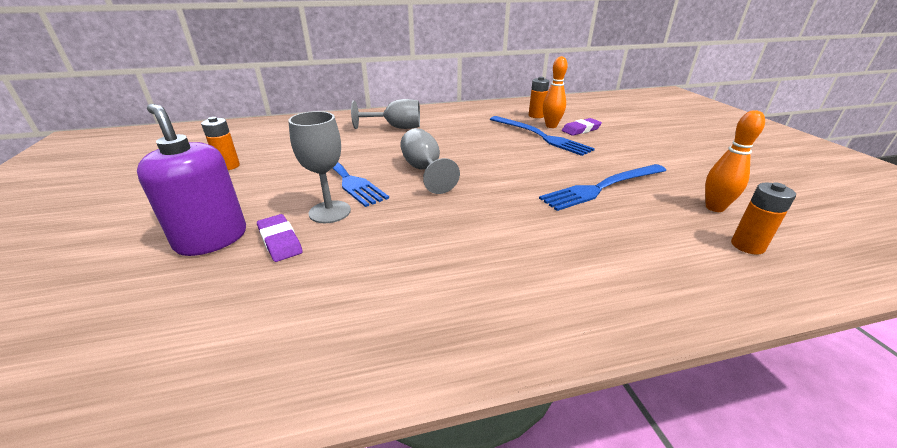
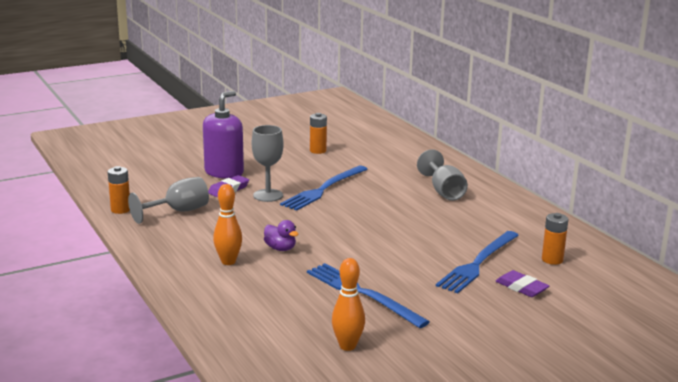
camera: 75 degrees right, 10 degrees down
(424, 170) = (351, 216): grey goblet -> grey goblet (178, 211)
(492, 220) = (280, 248): none -> purple duck
(551, 126) = (519, 269): orange bowling pin -> orange bowling pin (228, 261)
(747, 246) = (283, 350): orange battery -> orange battery (120, 210)

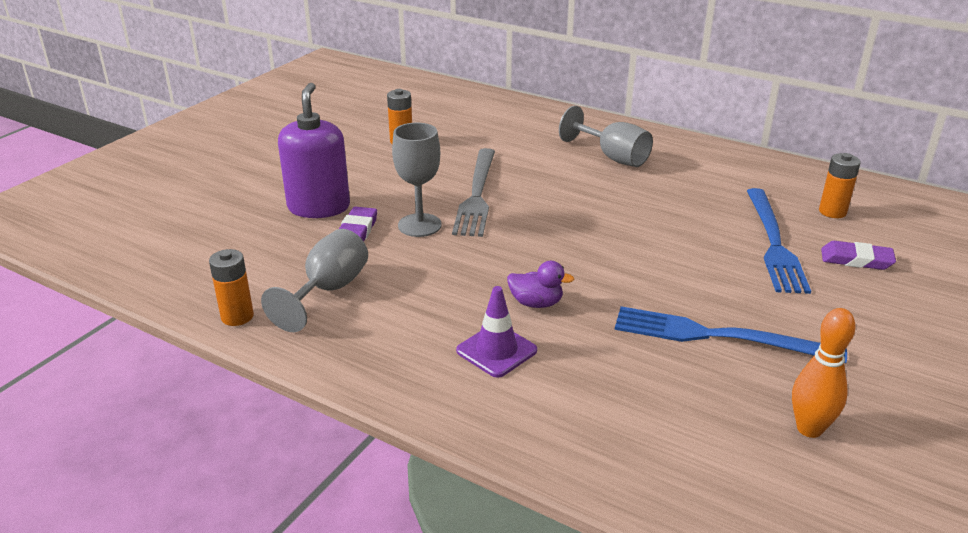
camera: 30 degrees left, 10 degrees up
(228, 261) = (496, 351): orange bowling pin -> purple traffic cone
(324, 189) = (477, 195): blue fork -> grey fork

